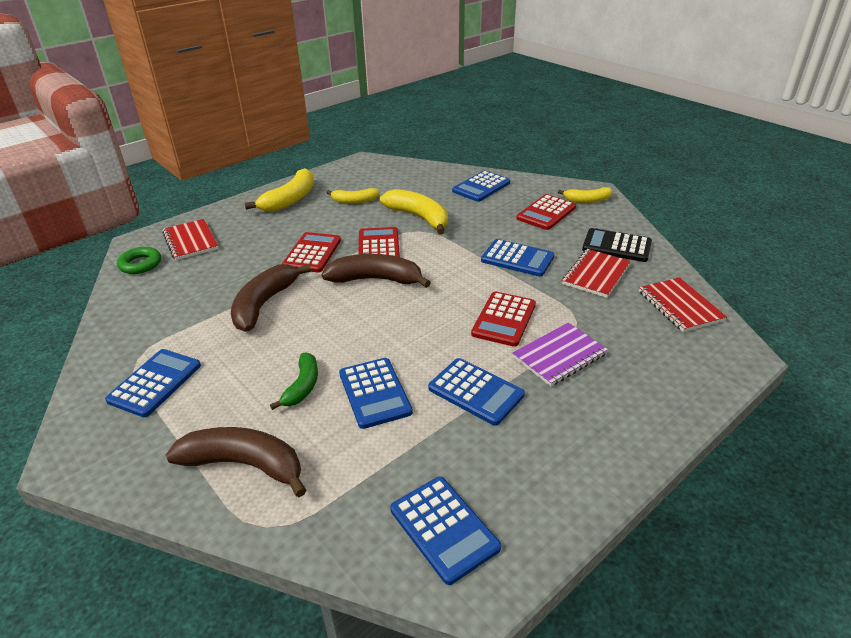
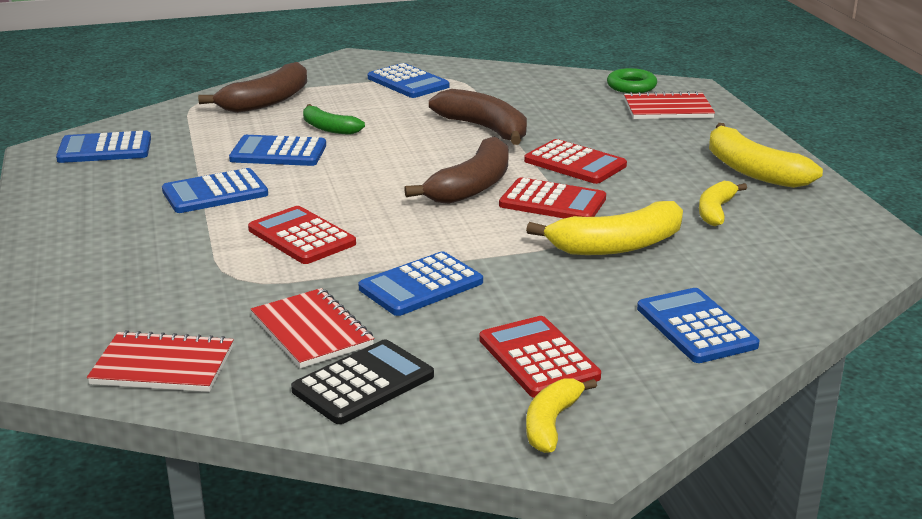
camera: 115 degrees right, 10 degrees down
(559, 356) = (200, 247): purple notebook -> none

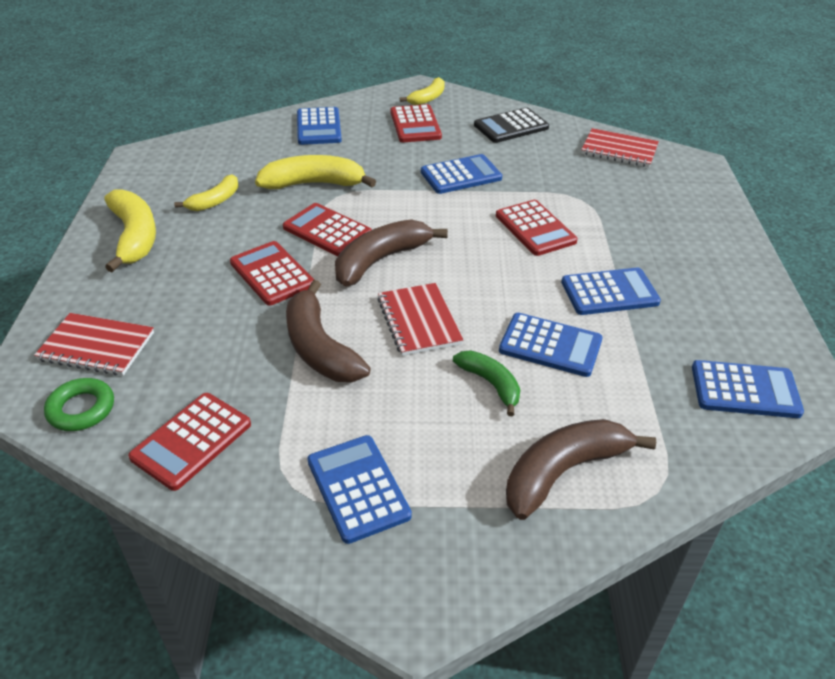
camera: 165 degrees left, 15 degrees up
(312, 331) = (535, 157): red notebook -> red notebook (419, 321)
(537, 84) = (191, 441): none -> red calculator

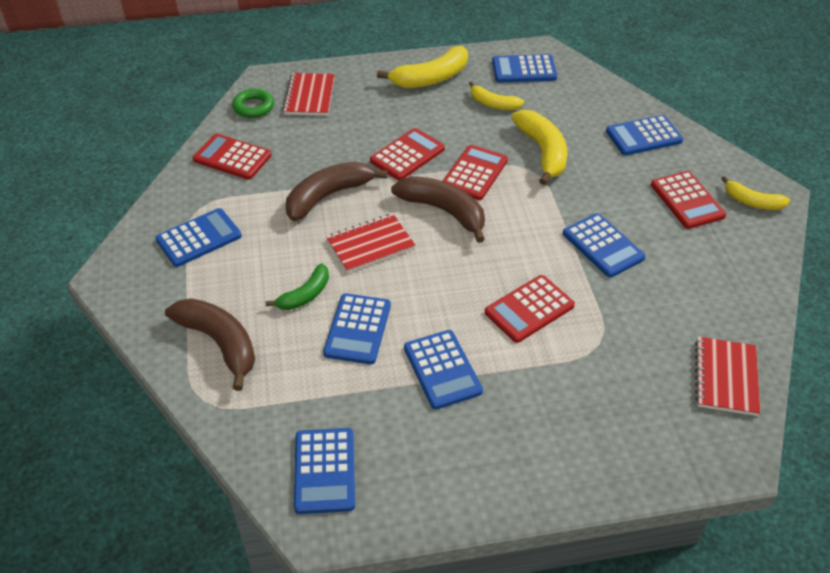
camera: 80 degrees right, 5 degrees up
(167, 172) = (524, 70): none -> blue calculator
(415, 125) = (687, 200): red calculator -> red calculator turned 90 degrees counterclockwise
(511, 126) = (727, 276): black calculator -> none

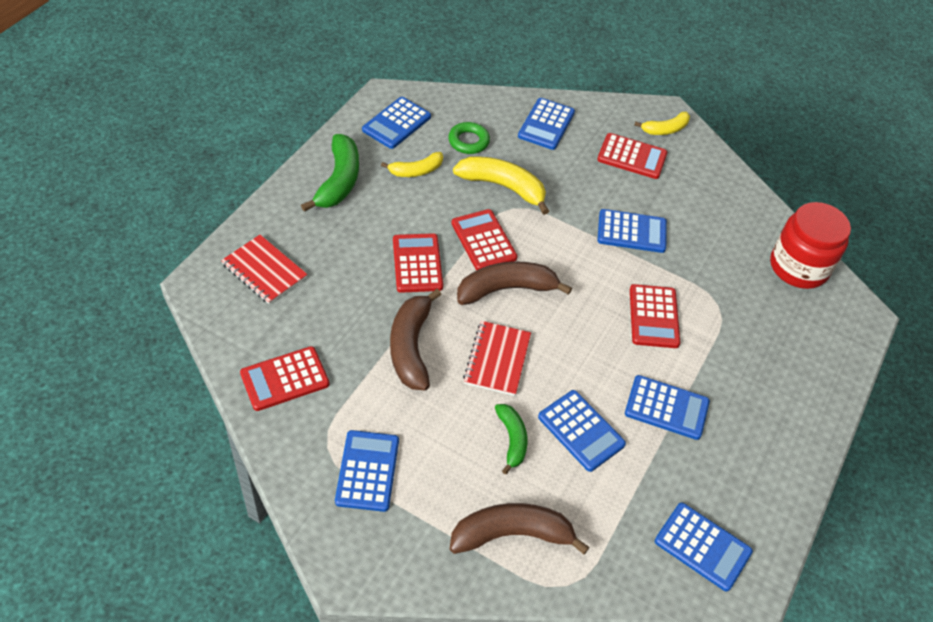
camera: 55 degrees left, 5 degrees up
(253, 107) = (230, 318): green ring -> green ring (468, 141)
(431, 78) = (339, 181): yellow banana -> green banana
(725, 377) = (798, 267): red notebook -> red jar

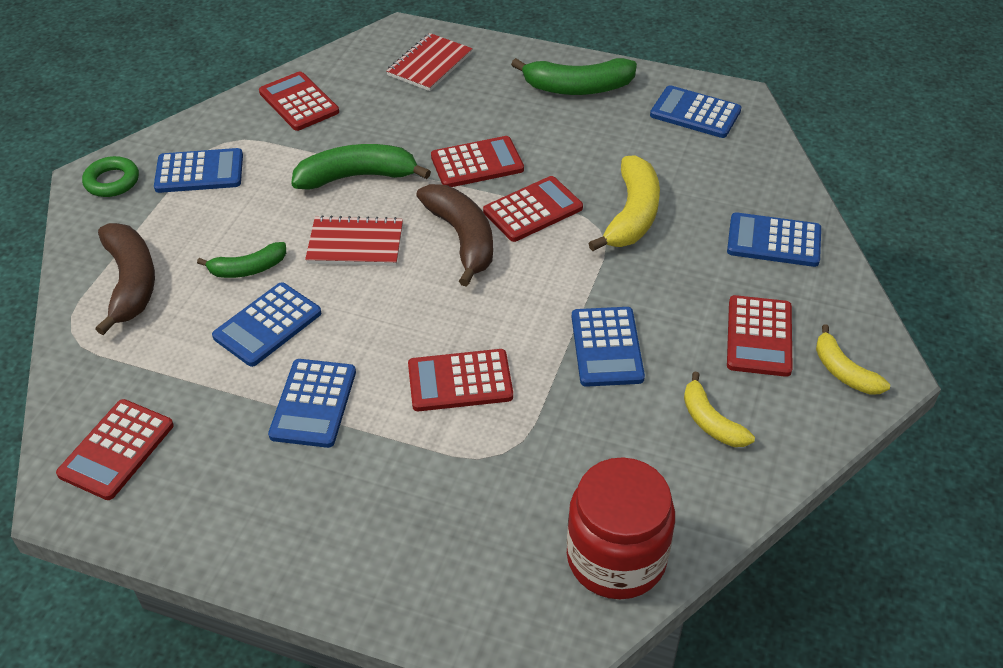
camera: 85 degrees right, 5 degrees down
(411, 347) = (357, 177): brown banana -> green banana
(416, 171) = (623, 140): yellow banana -> yellow banana (711, 421)
(468, 141) = (698, 175): green ring -> green ring (112, 181)
(702, 546) = (116, 450): blue calculator -> red calculator

